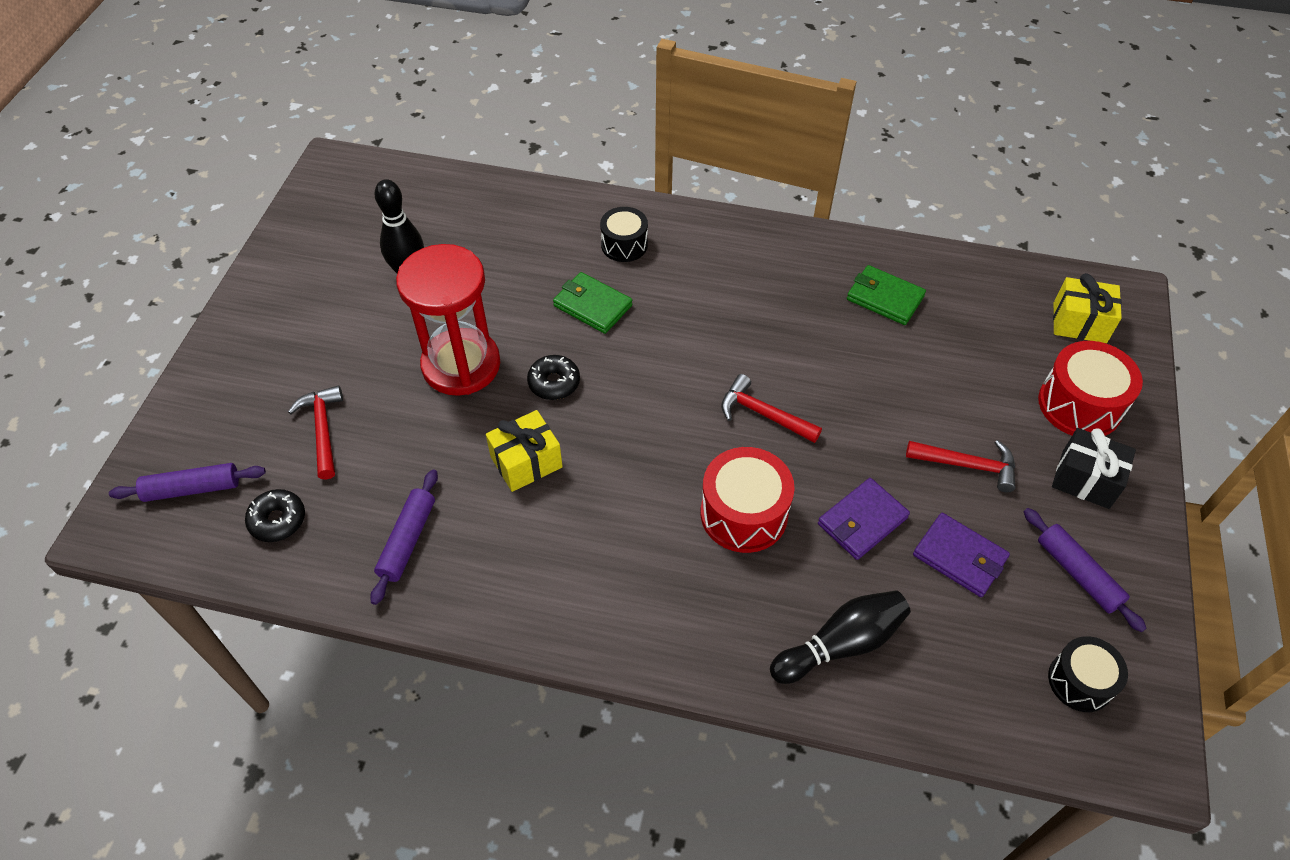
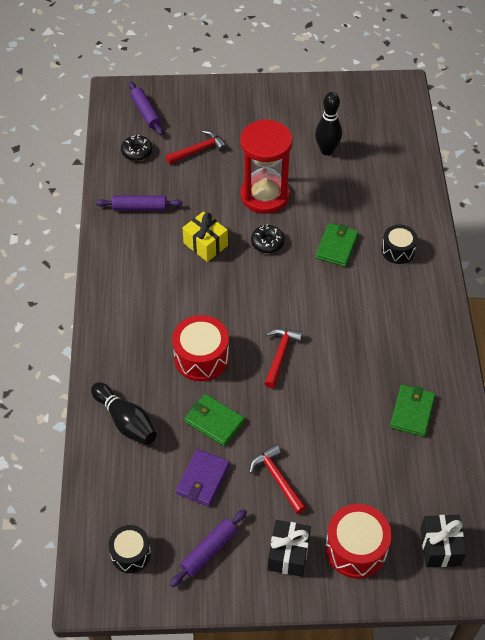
camera: 75 degrees right, 0 degrees up
(862, 521) = (214, 421): purple wallet -> green wallet
(968, 465) = (277, 478): red hammer -> red hammer turned 150 degrees clockwise
(1079, 322) = (440, 547): yellow gift -> black gift

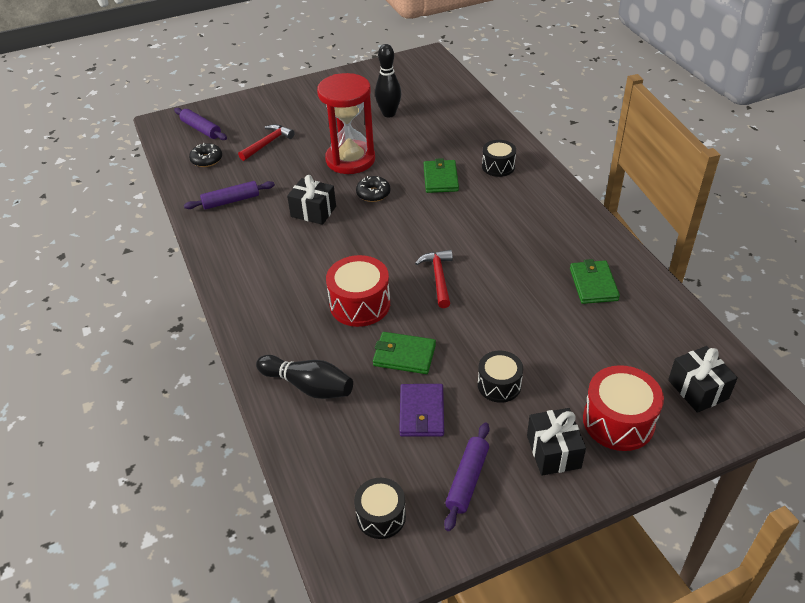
camera: 20 degrees left, 10 degrees down
(205, 244) = (313, 211): yellow gift -> black gift
(277, 478) = (499, 385): red hammer -> black drum

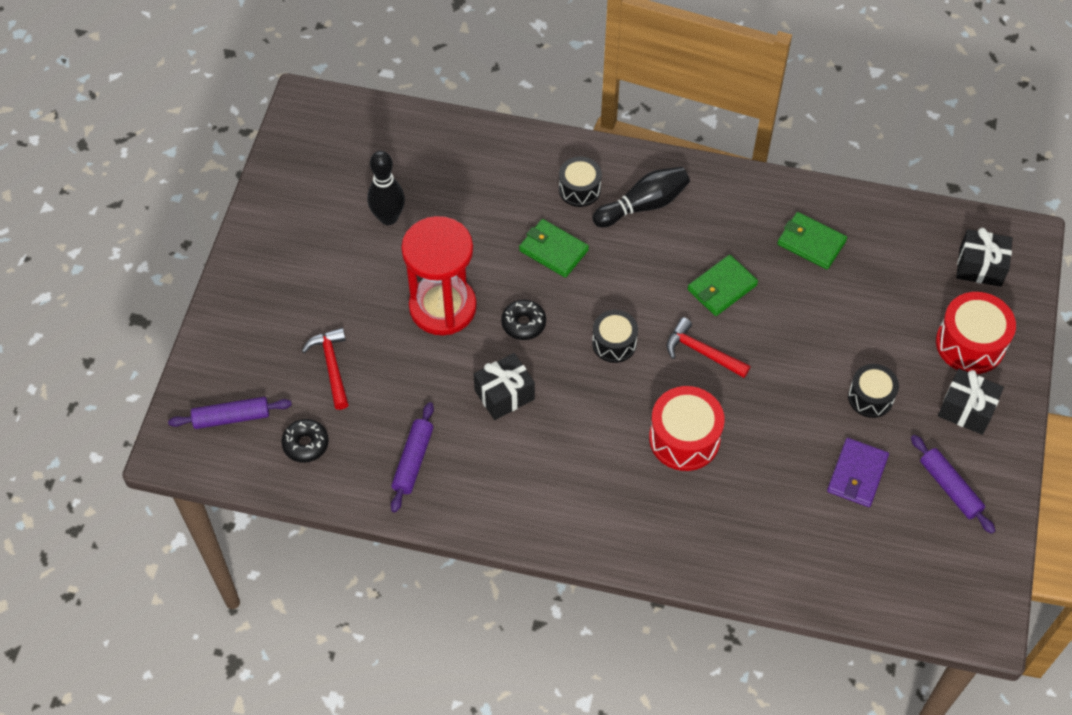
camera: 55 degrees left, 15 degrees up
(308, 386) = (758, 543): black bowling pin -> black bowling pin (643, 205)
(381, 516) = (941, 571): black drum -> black drum (614, 343)
(404, 355) = (780, 445): green wallet -> green wallet (722, 287)
(421, 412) = (857, 474): purple wallet -> purple wallet turned 75 degrees clockwise

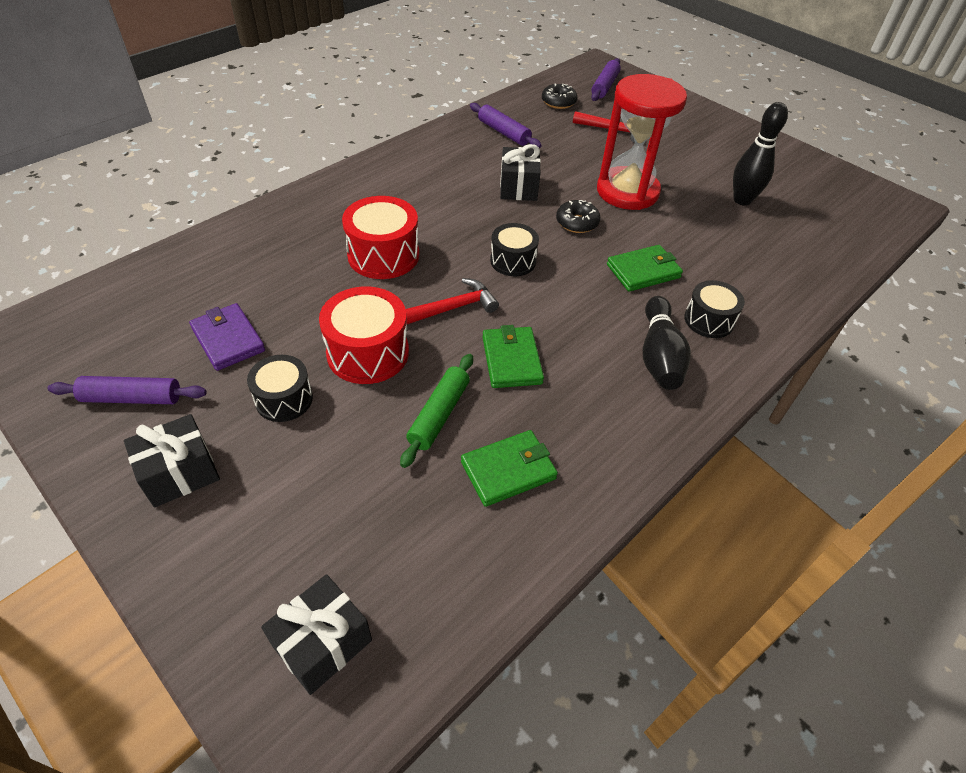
camera: 120 degrees right, 10 degrees down
(804, 302) = (439, 415): none -> green rolling pin
(970, 344) = (241, 540): red drum -> red drum (368, 353)

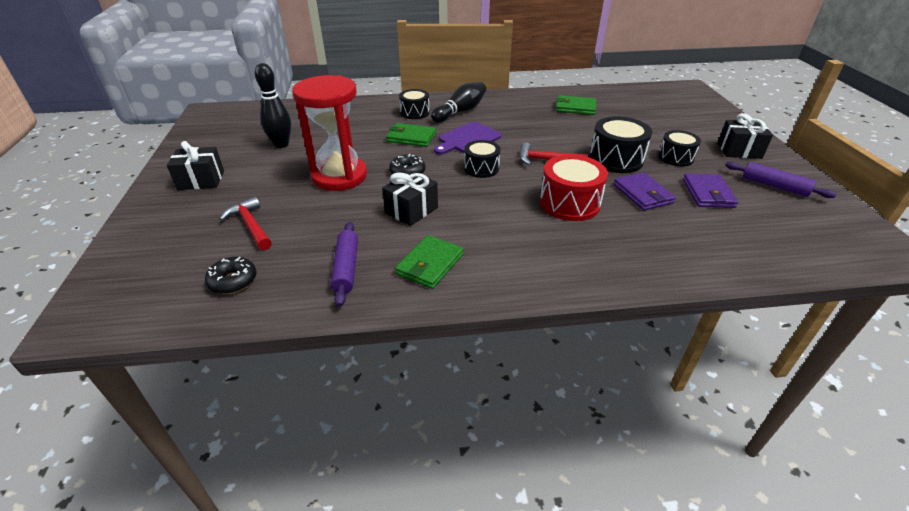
camera: 140 degrees left, 10 degrees down
(309, 303) = (642, 194): none -> purple wallet
(322, 643) = (678, 99): black gift -> black gift (201, 180)
(368, 353) = (616, 159): red drum -> black drum
(439, 415) = (593, 128): green rolling pin -> none
(511, 360) = (536, 132): green wallet -> green wallet (430, 264)
(581, 301) = (467, 139): none -> purple cutting board
(604, 86) = (149, 280): purple rolling pin -> none

